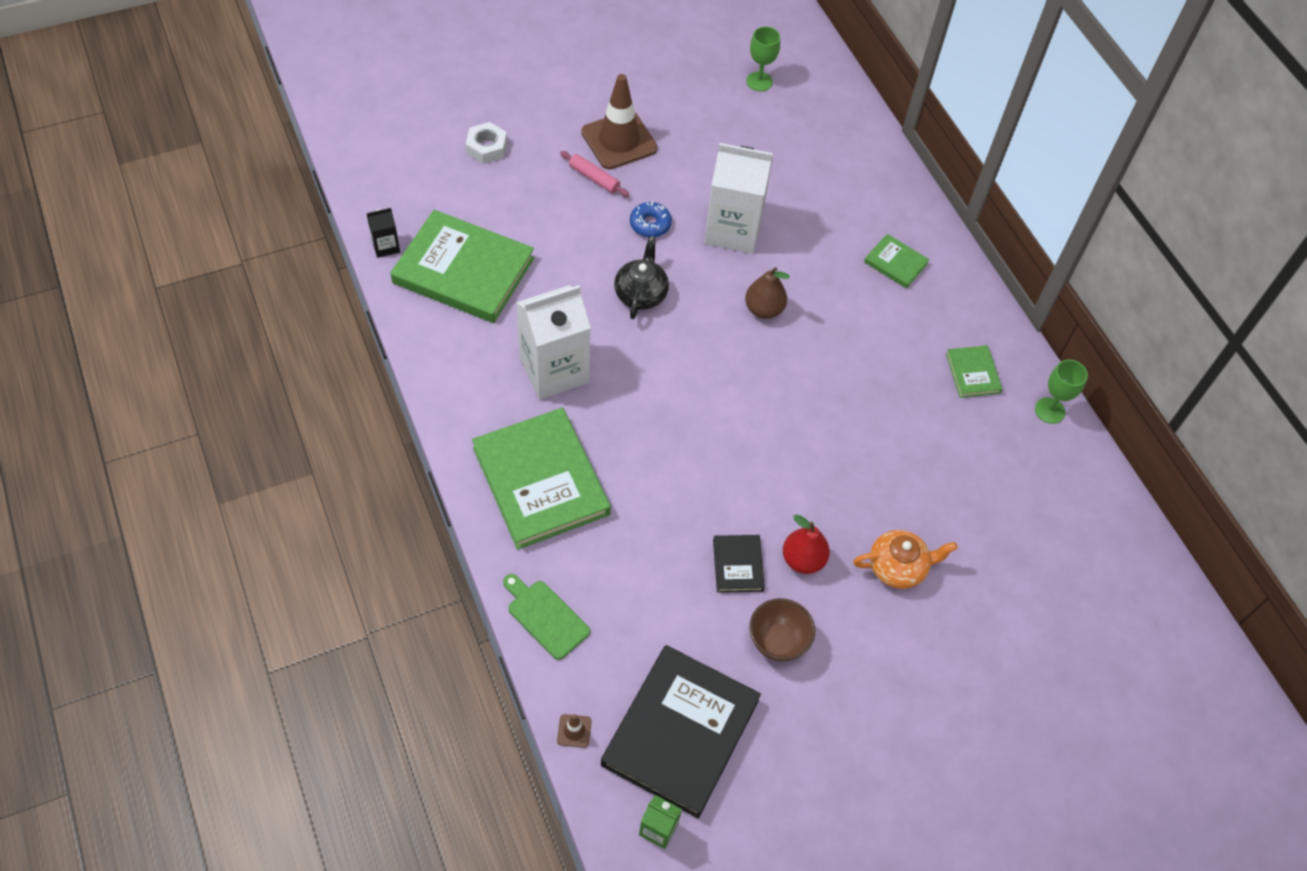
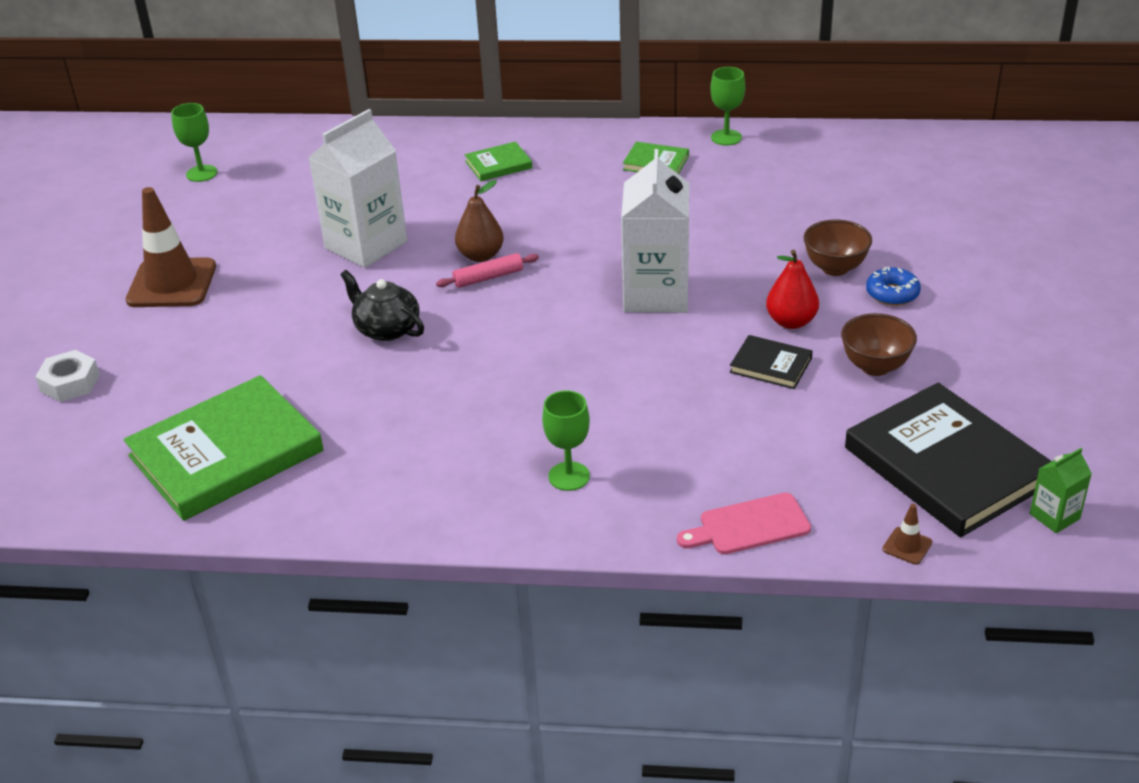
camera: 55 degrees left, 20 degrees down
(386, 246) = (123, 511): black carton -> none
(541, 481) = (569, 476): green book -> green goblet
(545, 616) = (749, 525): green cutting board -> pink cutting board
(554, 370) = (430, 422): white carton -> white carton (656, 294)
(594, 178) = (202, 316): pink rolling pin -> pink rolling pin (488, 277)
(650, 224) = (304, 296): blue donut -> blue donut (892, 293)
(898, 567) = (835, 268): orange teapot -> brown bowl

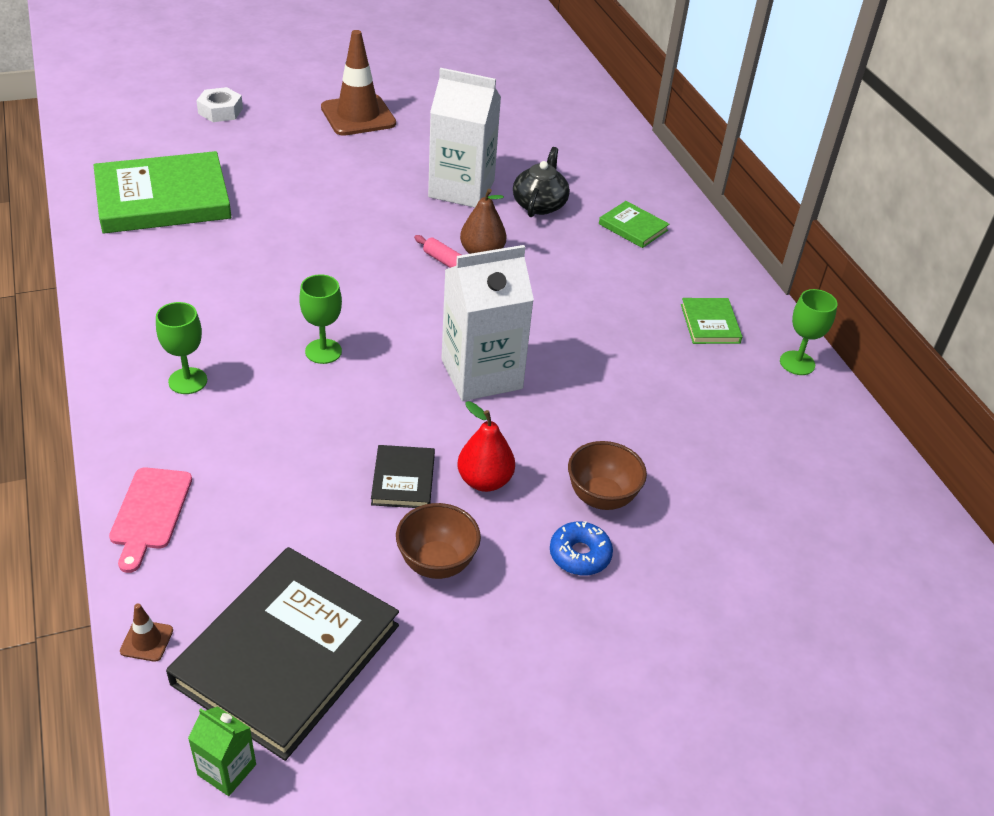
camera: 60 degrees right, 5 degrees up
(201, 173) = (511, 86): green goblet -> green goblet (323, 351)
(226, 453) = (163, 199): green book -> green book turned 45 degrees counterclockwise
(386, 329) = (349, 230): black teapot -> black teapot (539, 204)
(749, 525) = (150, 513): pink cutting board -> pink cutting board turned 135 degrees counterclockwise

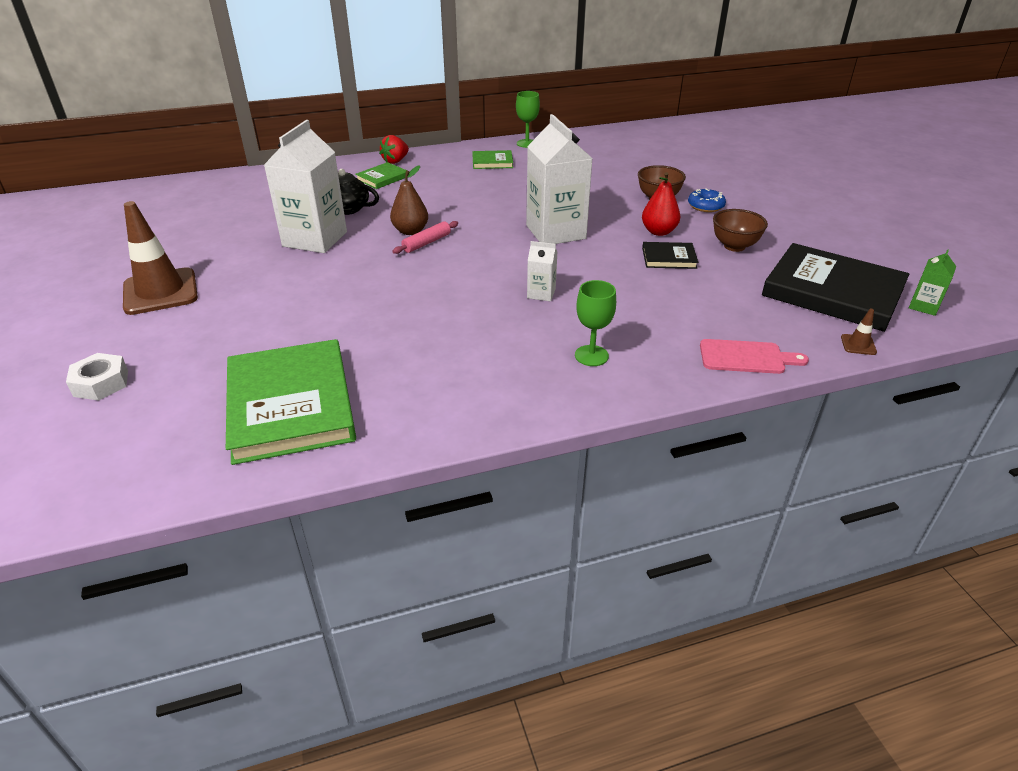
camera: 85 degrees left, 5 degrees down
(323, 351) = (541, 293): green goblet -> white carton
(692, 236) = (395, 161): none -> red strawberry

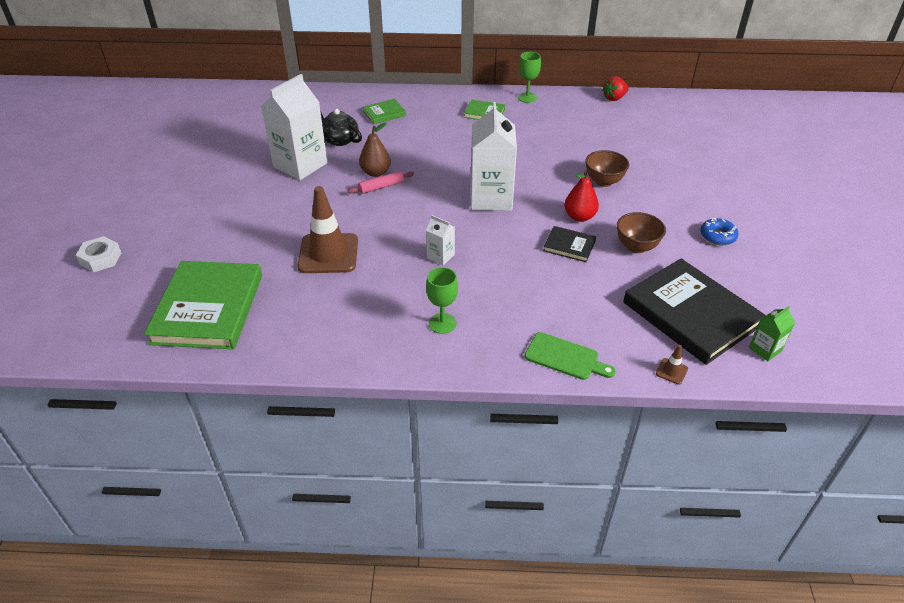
camera: 20 degrees right, 5 degrees up
(160, 292) = (171, 190): brown traffic cone -> brown traffic cone (328, 254)
(395, 161) = (405, 97): red strawberry -> red strawberry (614, 98)
(705, 206) = (642, 198): blue donut -> blue donut (717, 236)
(746, 357) = (565, 357): pink cutting board -> green cutting board

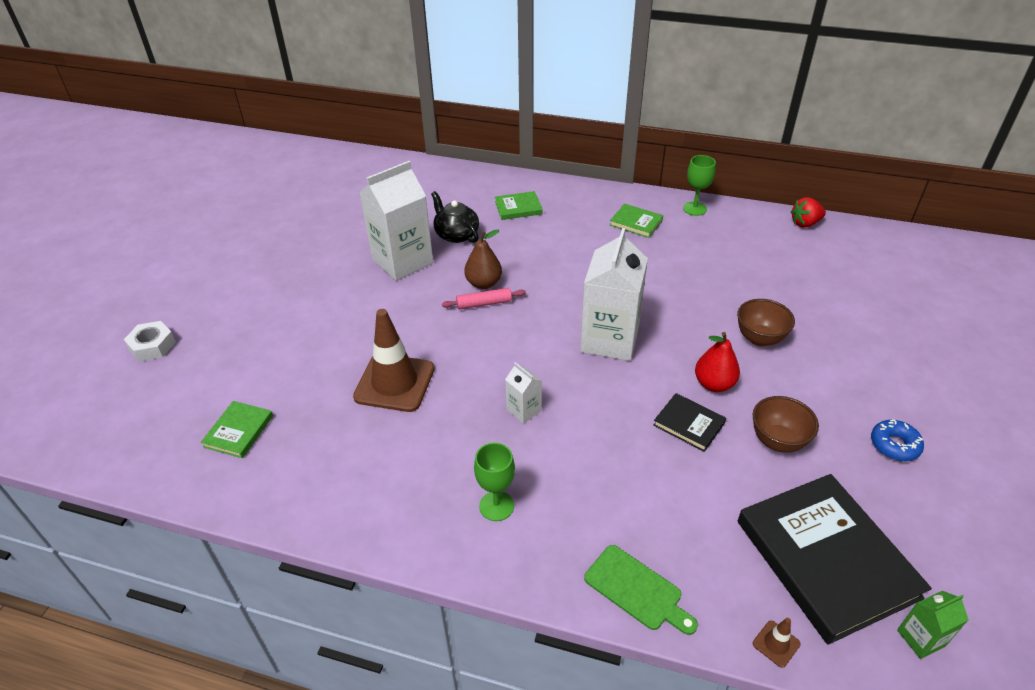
camera: 15 degrees right, 0 degrees up
(208, 308) = (238, 431): green book -> green book, size x0.46

